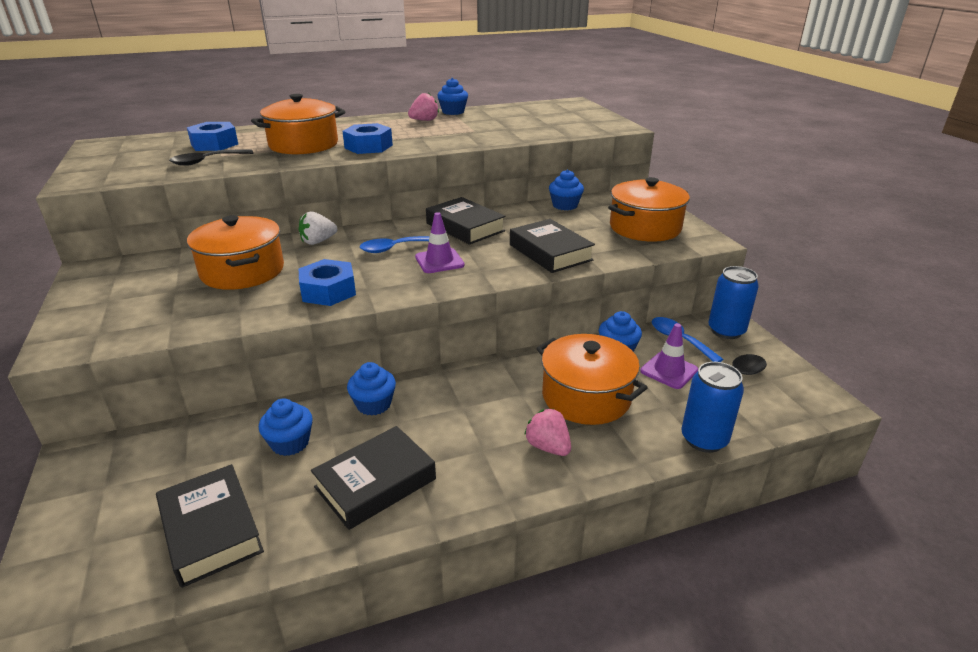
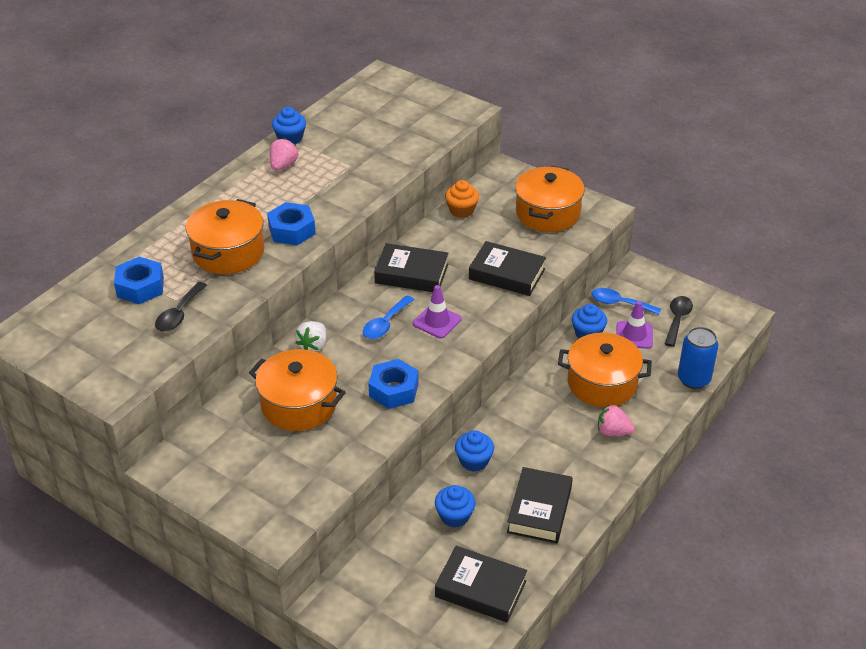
camera: 35 degrees left, 10 degrees up
(565, 205) = (461, 210): blue cupcake -> orange cupcake
(726, 331) = (643, 280): blue can -> none

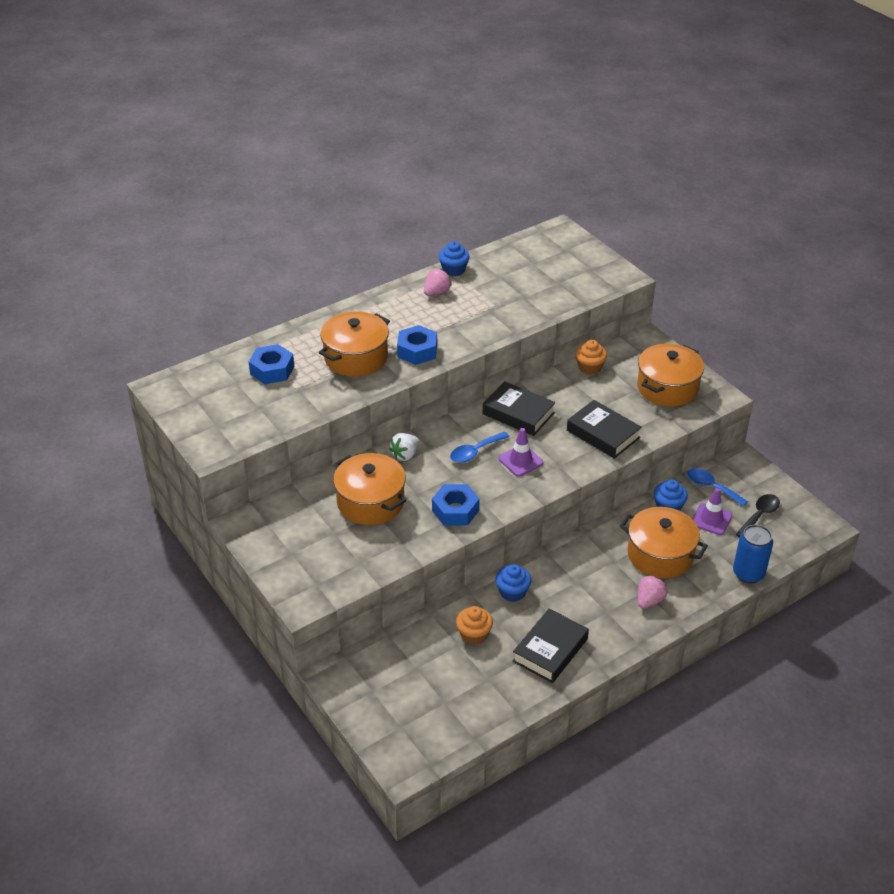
camera: 20 degrees right, 0 degrees up
(179, 314) = (292, 400): black spoon -> none
(454, 516) = (474, 634): blue cupcake -> orange cupcake
(480, 589) = (468, 702): black book -> none
(613, 432) = (649, 600): pink strawberry -> pink strawberry turned 90 degrees clockwise

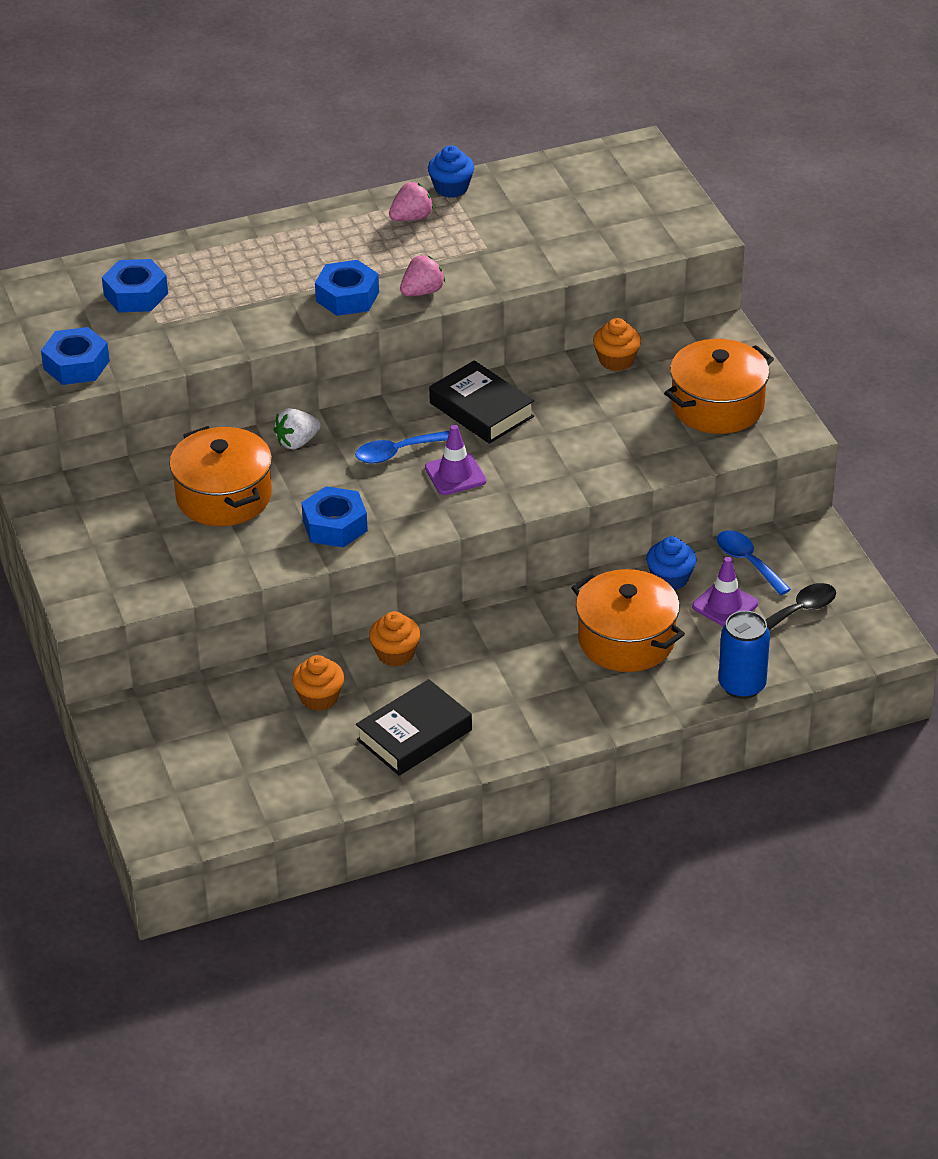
camera: 15 degrees right, 0 degrees up
(249, 426) = (76, 365): none -> blue nut
(356, 357) = (258, 294): orange pot -> none
(512, 592) = (395, 654): blue cupcake -> orange cupcake
(603, 434) = (590, 456): black book -> none
(649, 600) = (582, 696): pink strawberry -> pink strawberry (422, 292)

